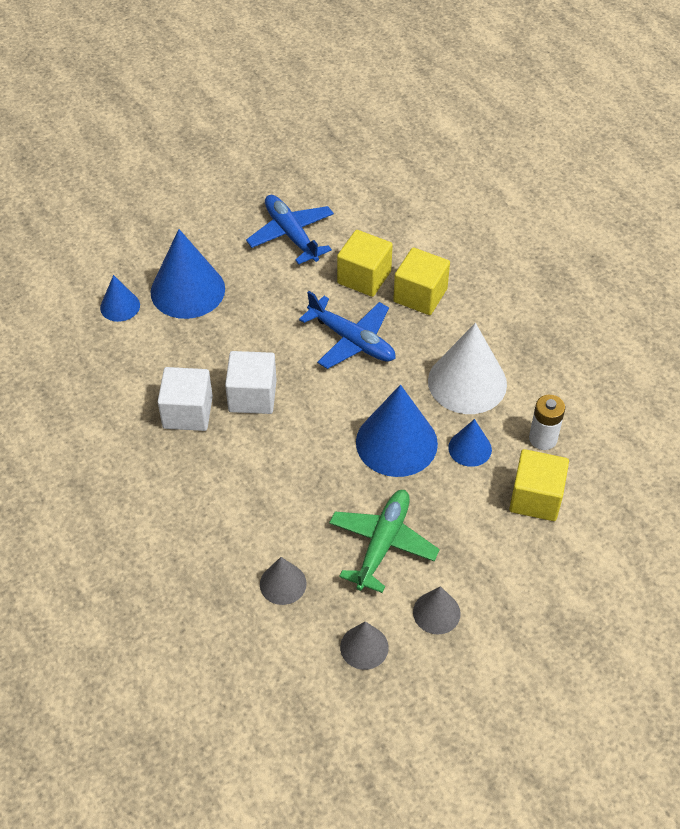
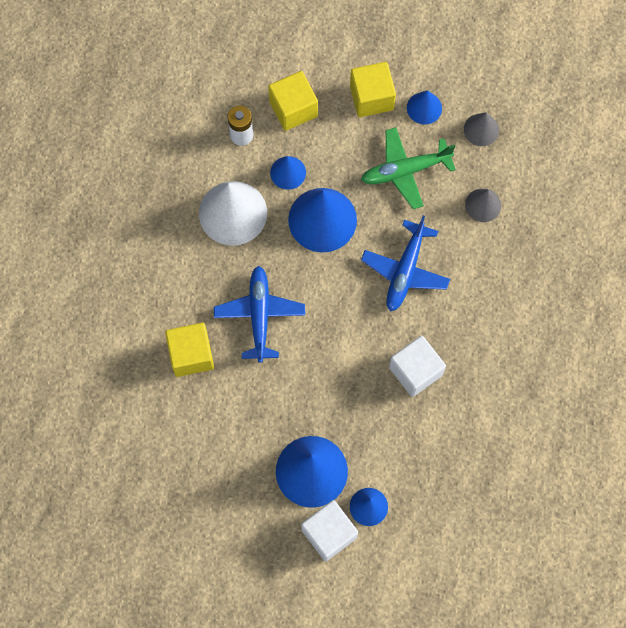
camera: 130 degrees left, 20 degrees up
(252, 396) = (365, 341): white cube -> white cube (329, 533)
(291, 235) = (191, 444): blue plane -> blue plane (405, 271)
(420, 295) = (177, 302): yellow cube -> yellow cube (371, 97)
(436, 612) = (424, 108): grey cone -> blue cone

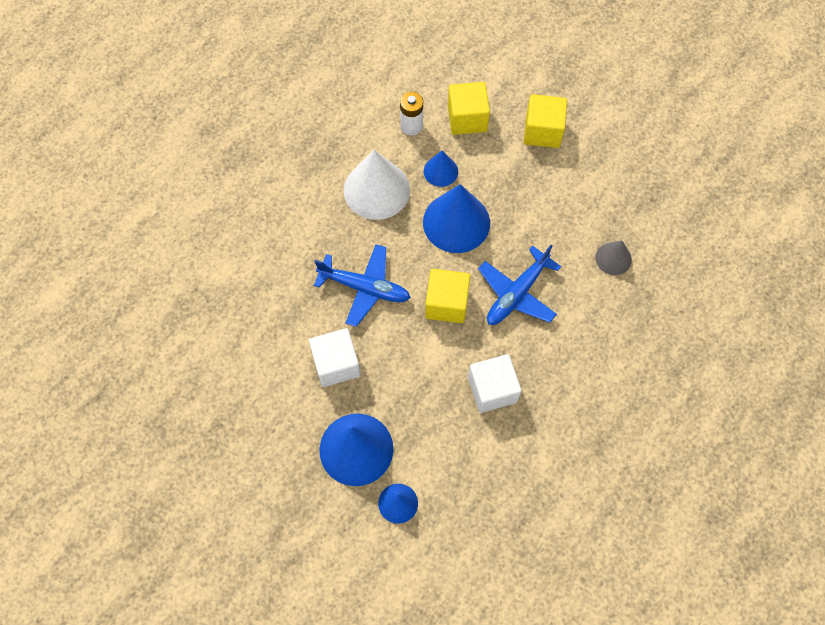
camera: 20 degrees right, 5 degrees down
(191, 355) = (287, 302): yellow cube -> yellow cube (446, 303)
(259, 315) = (365, 288): blue plane -> blue plane turned 90 degrees clockwise
(329, 533) = (349, 515): white cube -> white cube (336, 364)
(405, 171) = (550, 204): green plane -> none
(424, 108) = (588, 155): blue cone -> none
(481, 129) = (635, 191): grey cone -> none

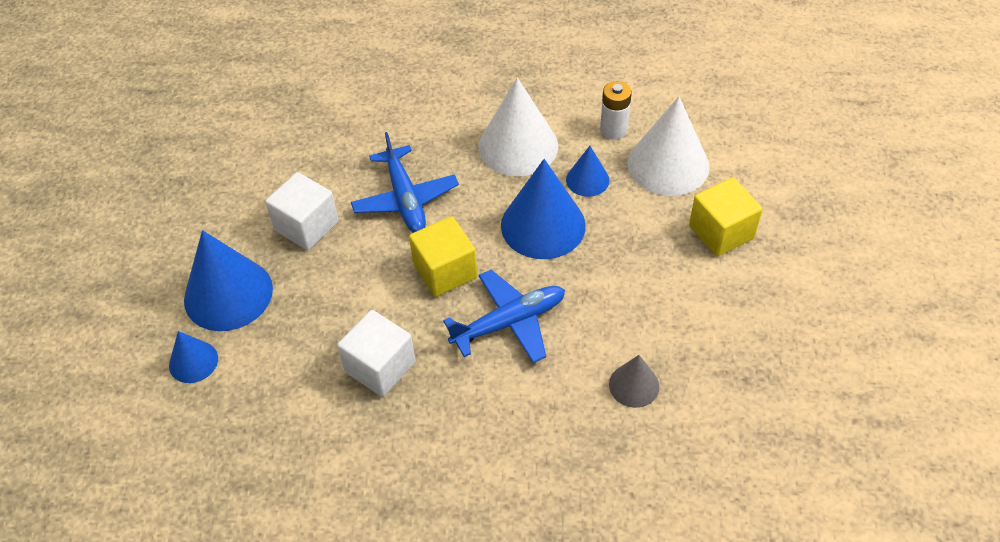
camera: 55 degrees right, 15 degrees down
(467, 118) = (668, 165): yellow cube -> white cone
(517, 293) = (509, 322): blue plane -> blue plane turned 150 degrees clockwise

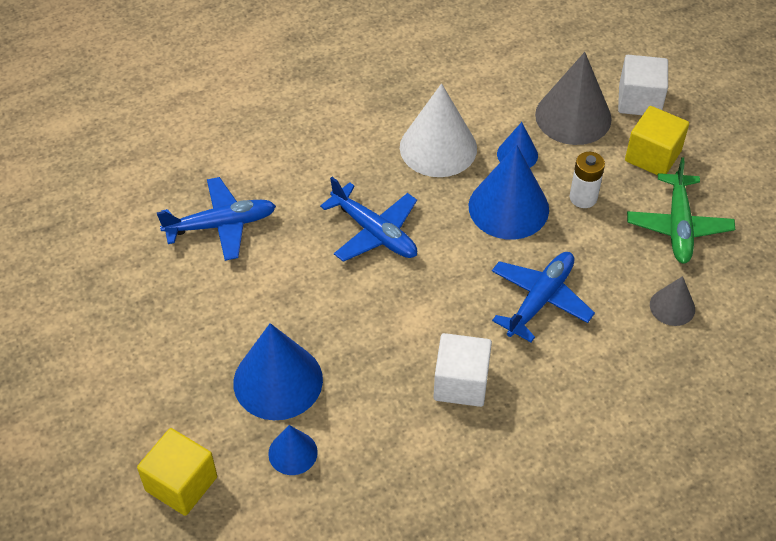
camera: 30 degrees left, 0 degrees up
(283, 142) = (221, 225): none -> blue plane
(306, 226) = (303, 291): white cube -> white cube (639, 100)
(445, 271) = (455, 280): yellow cube -> yellow cube (181, 484)
(613, 129) = (508, 103): white battery -> white battery (583, 198)
(668, 165) = (573, 116): white cone -> grey cone
(698, 309) = (678, 226): none -> green plane

